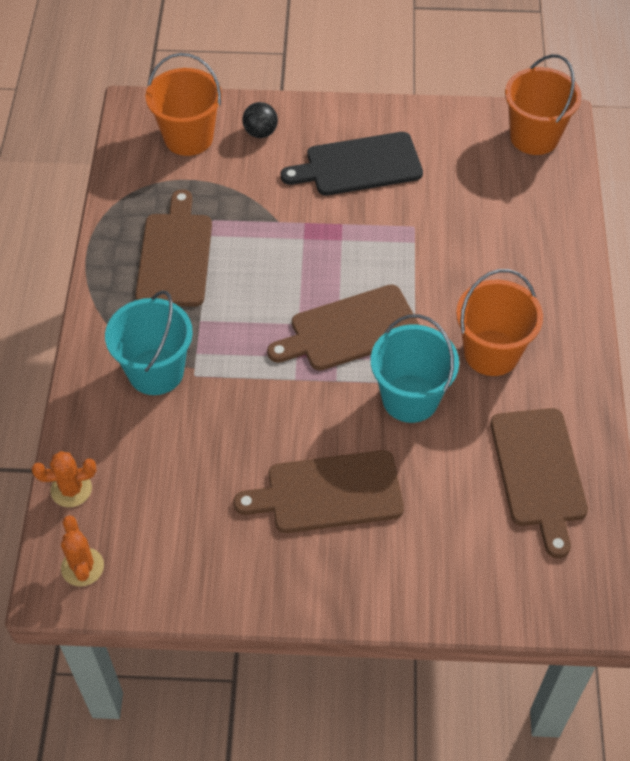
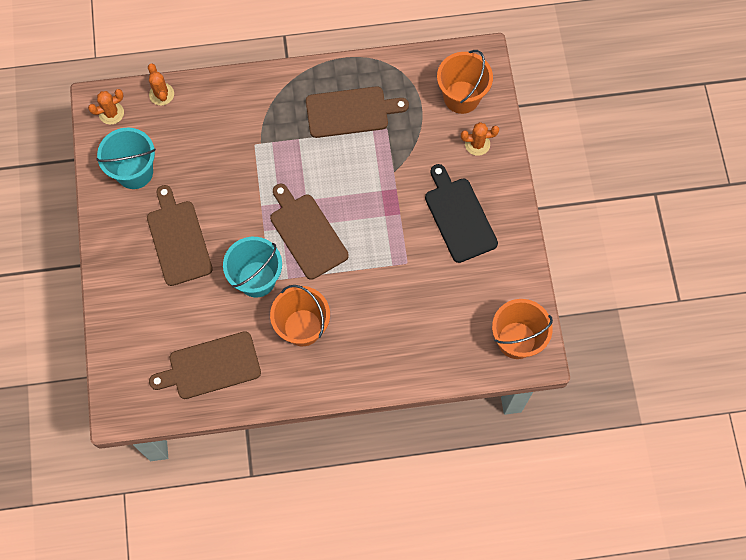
camera: 80 degrees right, 15 degrees up
(156, 371) = (254, 121): turquoise bucket -> turquoise bucket (134, 172)
(260, 132) = (477, 144): black ball -> orange cactus

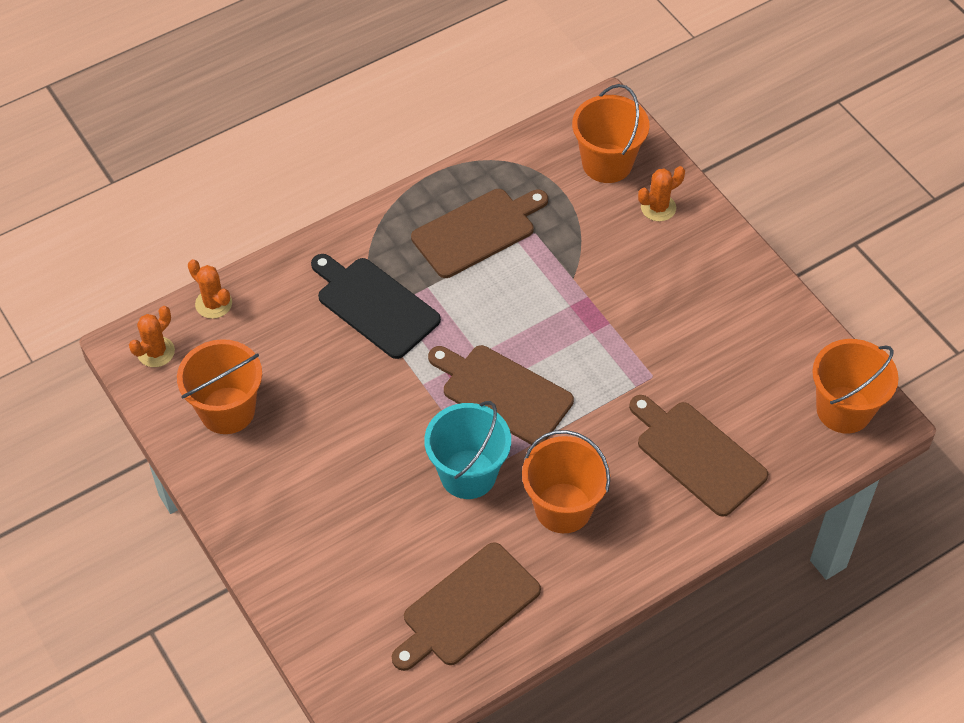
camera: 25 degrees left, 15 degrees down
(134, 172) = (227, 410): turquoise bucket -> orange bucket
(178, 239) = (334, 468): brown cutting board -> brown cutting board (697, 455)
(459, 216) = (685, 297): black cutting board -> black cutting board (374, 305)

